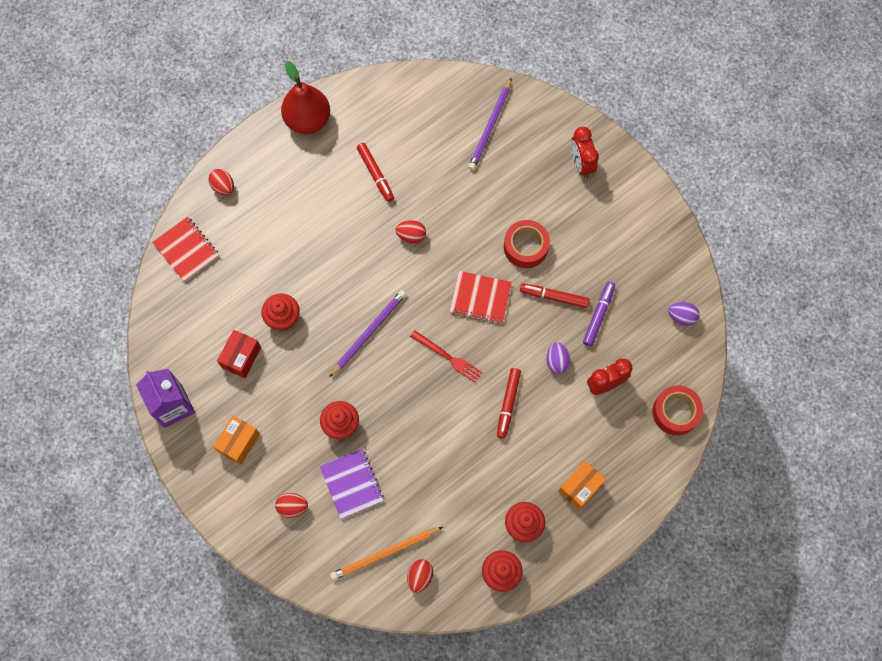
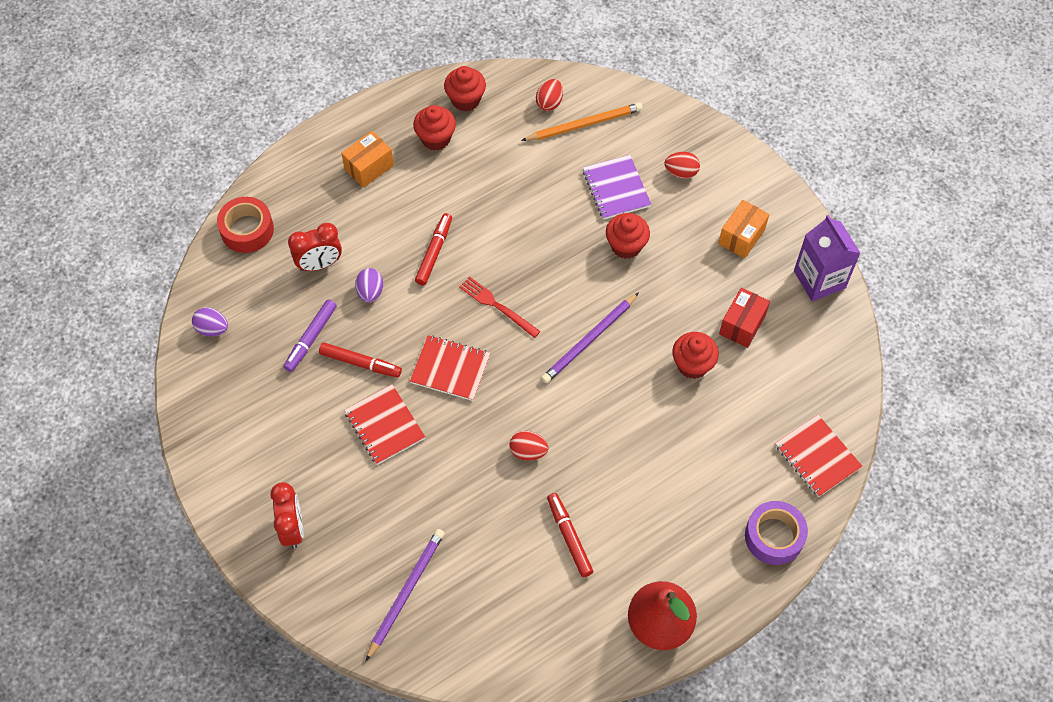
camera: 175 degrees left, 10 degrees down
(223, 187) = (774, 536): red egg -> purple tape
(525, 247) = (385, 425): red tape -> red notebook

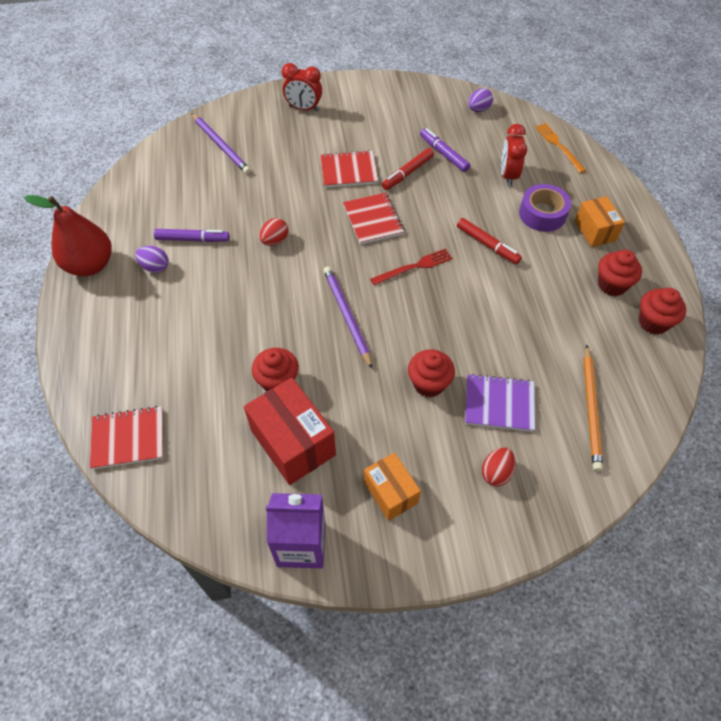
camera: 115 degrees right, 5 degrees down
(247, 230) = (558, 146): red tape -> orange fork
(370, 292) = (468, 196): purple egg -> purple egg (155, 267)
(450, 369) = (373, 220): red notebook -> red notebook turned 60 degrees counterclockwise
(549, 103) = (629, 389): red egg -> none
(569, 537) = (192, 239): red marker -> purple marker
(742, 325) = (293, 442): red box -> red box, size x1.62
(774, 536) = (90, 368): purple tape -> purple tape (542, 214)

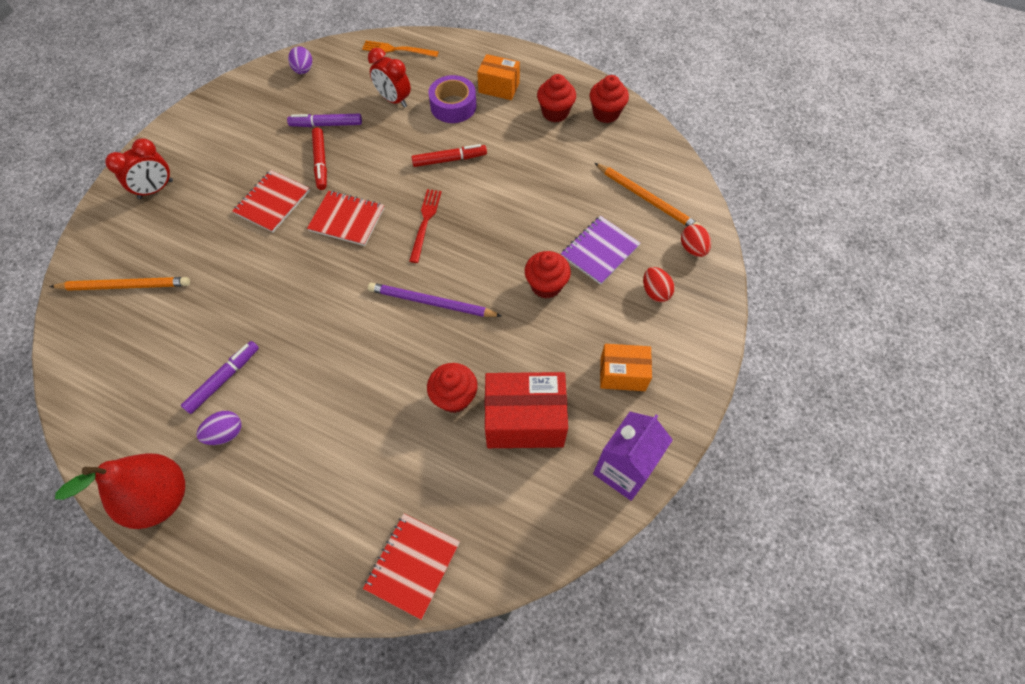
camera: 55 degrees left, 5 degrees up
(221, 145) = (124, 286): purple pencil -> orange pencil
(275, 240) = (295, 309): red egg -> red egg (692, 249)

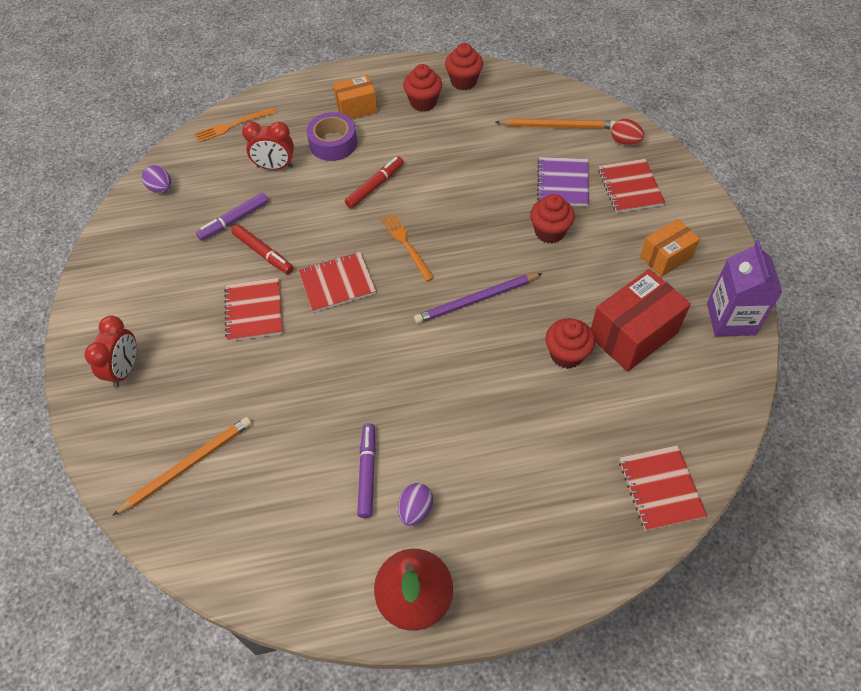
camera: 35 degrees left, 5 degrees down
(425, 222) = (406, 245): red fork -> orange fork
(655, 292) = (630, 187): red egg -> red notebook

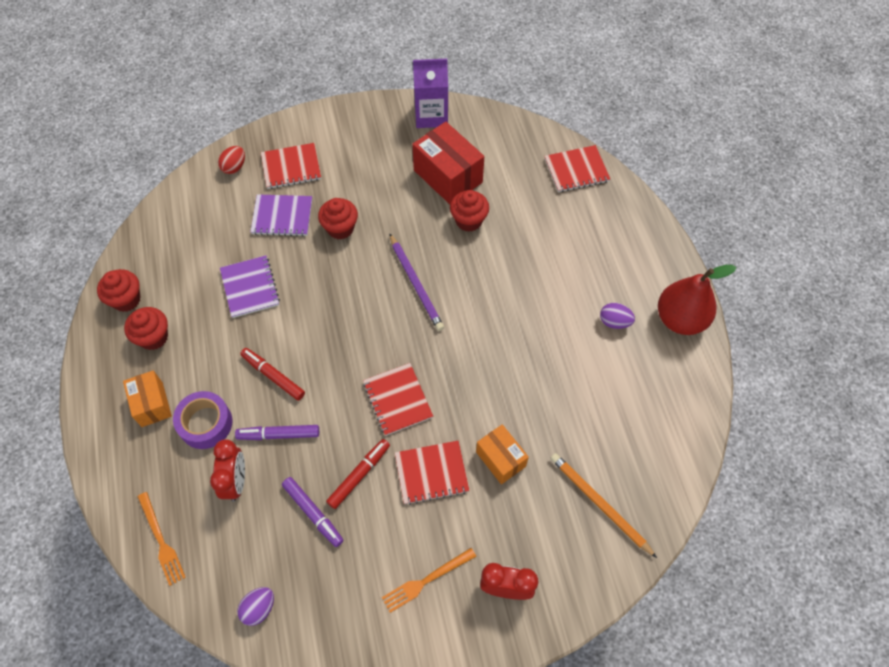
camera: 95 degrees left, 5 degrees up
(367, 472) = (588, 358): purple marker -> purple marker (278, 434)
(406, 245) = (352, 342): orange fork -> orange fork (426, 580)
(475, 163) = (250, 287): none -> purple notebook
(557, 126) = (206, 218): orange pencil -> none
(666, 257) = (370, 149): orange box -> orange box (500, 459)

